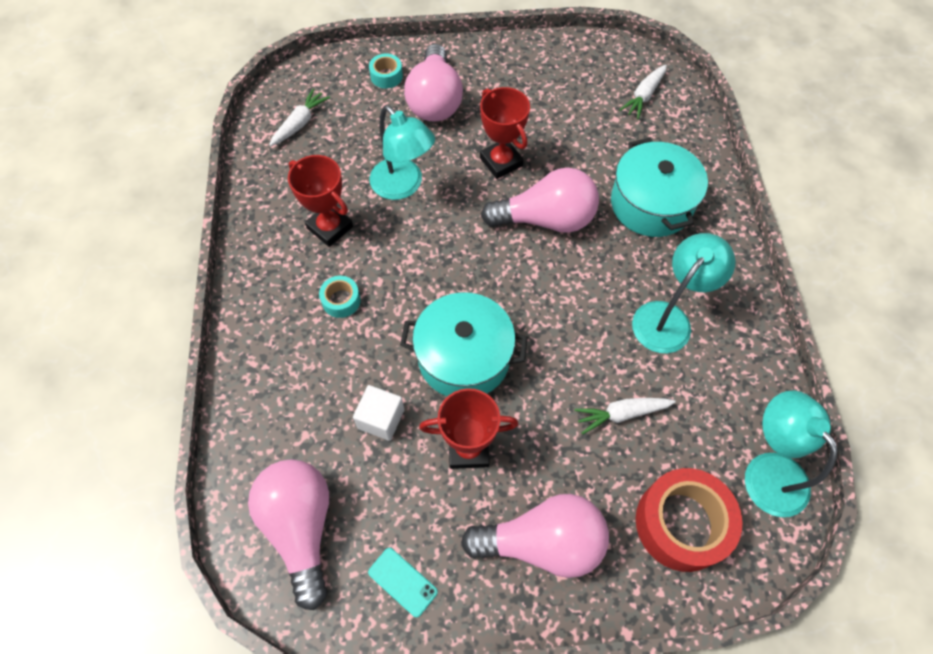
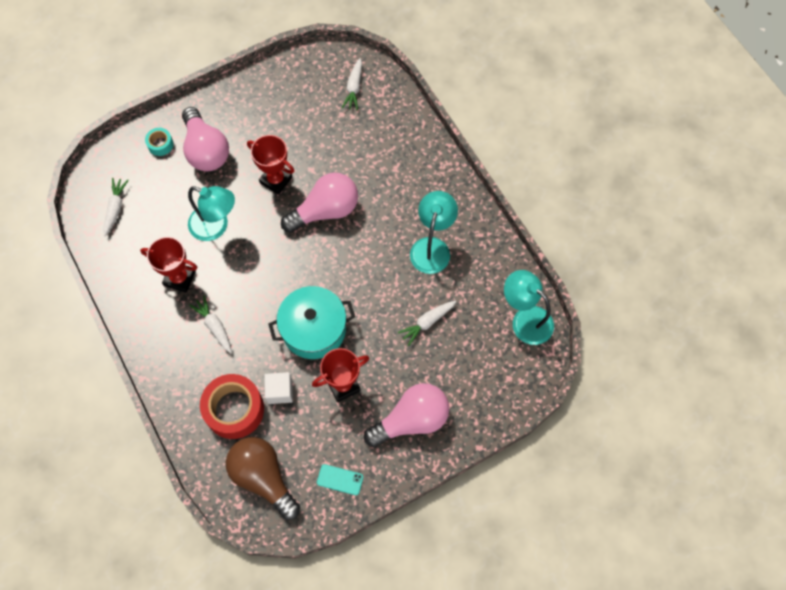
camera: 25 degrees left, 5 degrees up
(301, 527) = (263, 477): pink light bulb -> brown light bulb
(341, 300) = (214, 326): turquoise tape -> white carrot
(651, 204) = (391, 170): turquoise pot -> none
(681, 523) = (487, 373): red tape -> red tape (234, 409)

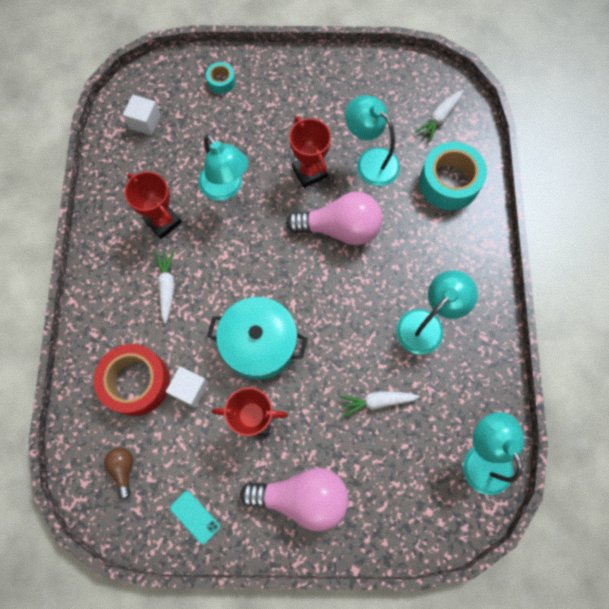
camera: 30 degrees right, 5 degrees up
(115, 208) = (145, 122): white carrot -> white cube
(206, 150) = (260, 108): pink light bulb -> none
(263, 477) = (123, 469): brown light bulb -> brown light bulb, size x0.48
(319, 147) = (370, 161): none -> turquoise lamp
(389, 134) = (449, 182): none -> turquoise tape

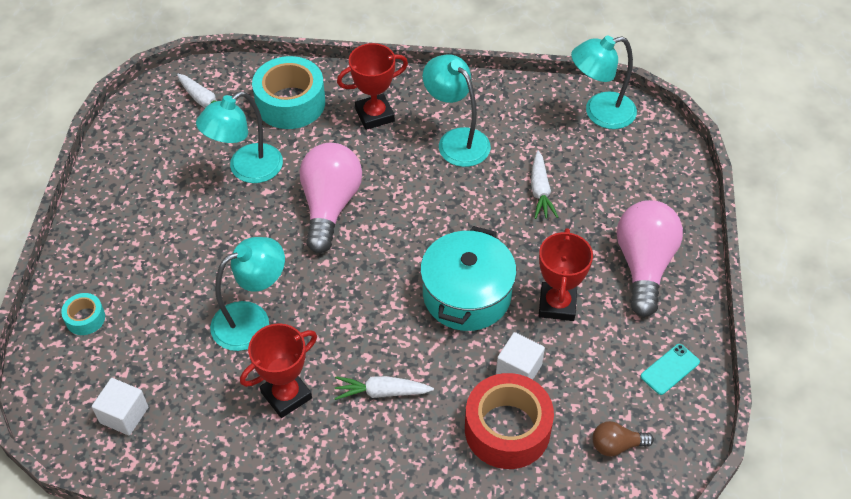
camera: 85 degrees left, 20 degrees down
(309, 172) = (248, 230): red trophy -> red trophy (374, 115)

